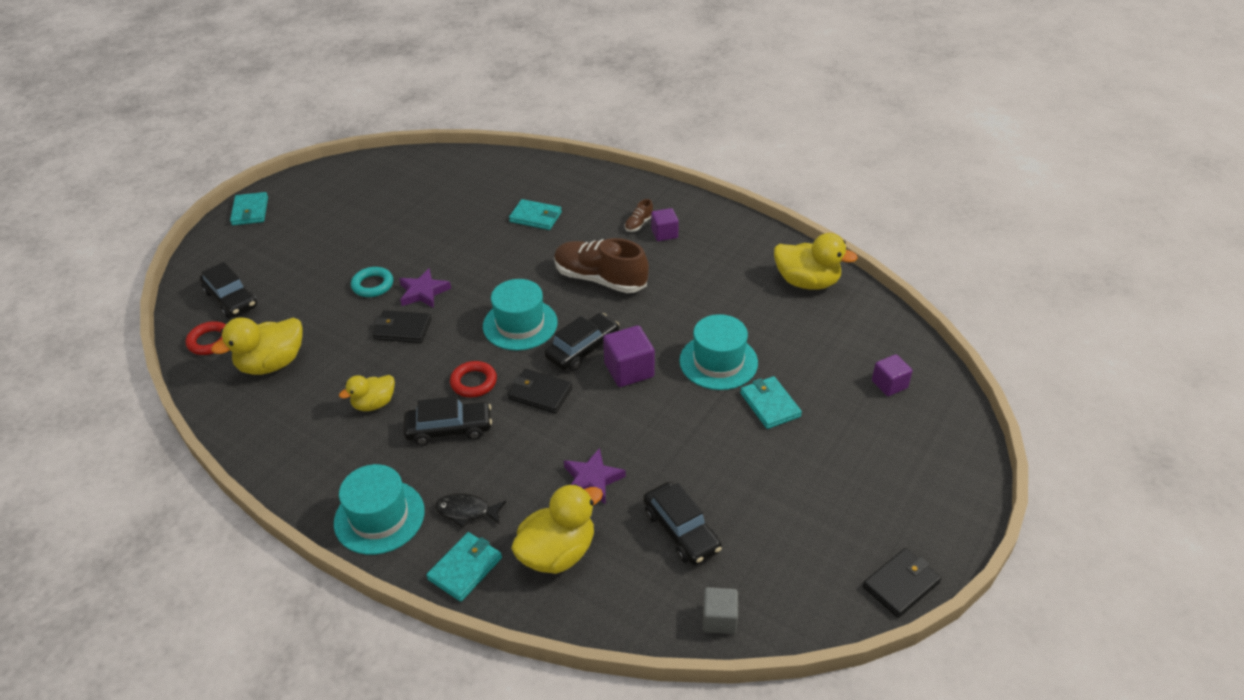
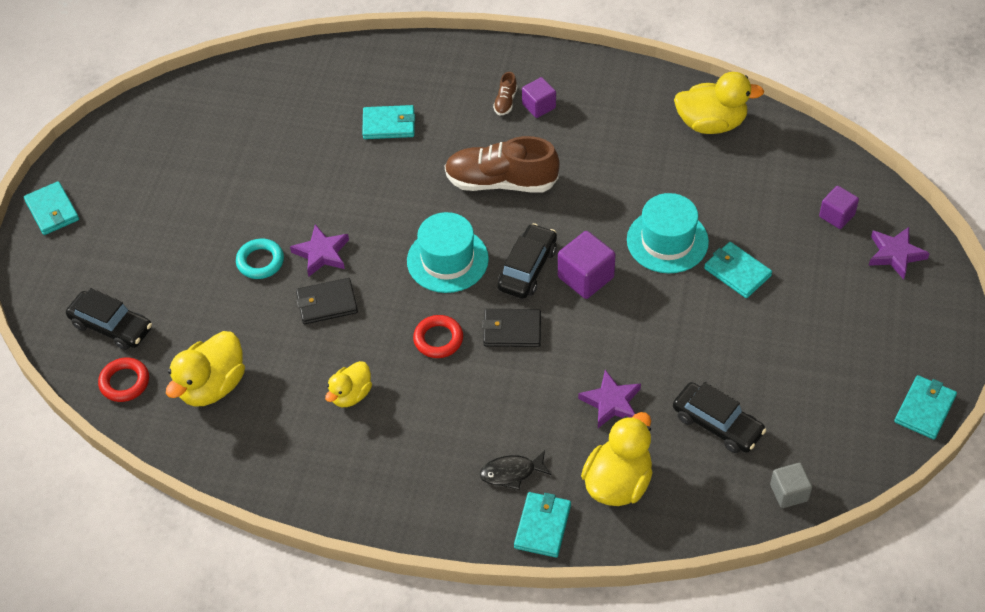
camera: 20 degrees left, 10 degrees up
(379, 517) = (431, 506): turquoise hat -> none
(449, 429) = (444, 397): black car -> none
(901, 584) = (925, 409): black wallet -> turquoise wallet
(933, 433) = (895, 254): none -> purple star

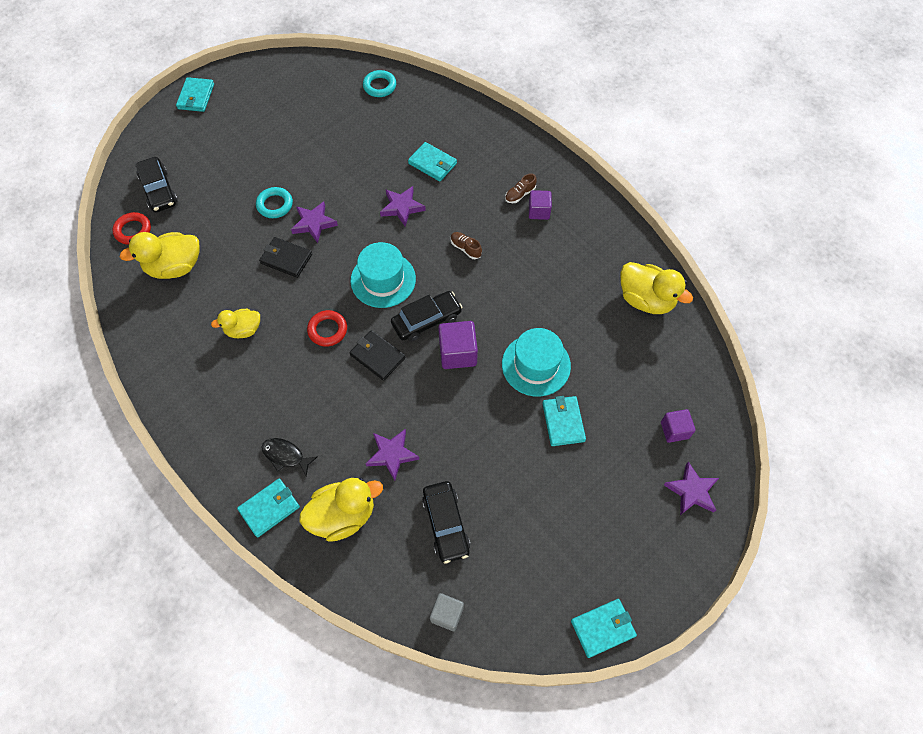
camera: 35 degrees right, 10 degrees up
(256, 83) = (379, 86): none -> turquoise ring
(399, 183) = (402, 207): none -> purple star
(501, 182) = (465, 248): brown shoe -> brown shoe, size x0.42

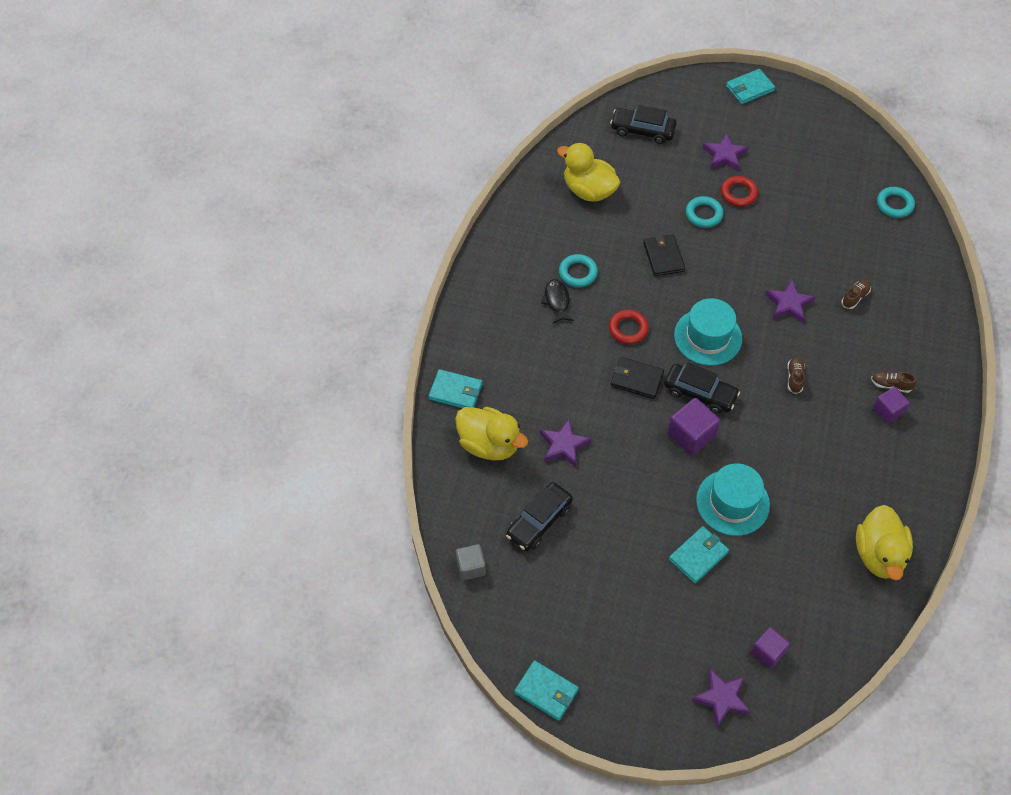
camera: 55 degrees right, 5 degrees down
(133, 230) = (593, 141): red ring -> red ring (738, 193)
(159, 190) = (642, 130): black car -> black car turned 75 degrees clockwise
(243, 330) = (578, 273): yellow duck -> turquoise ring
(285, 455) = (503, 373): black fish -> black fish (557, 301)
(314, 223) = (712, 253): purple star -> purple star (724, 155)
(377, 356) = (636, 379): black wallet -> black wallet turned 75 degrees counterclockwise
(432, 163) = (855, 297): turquoise wallet -> brown shoe

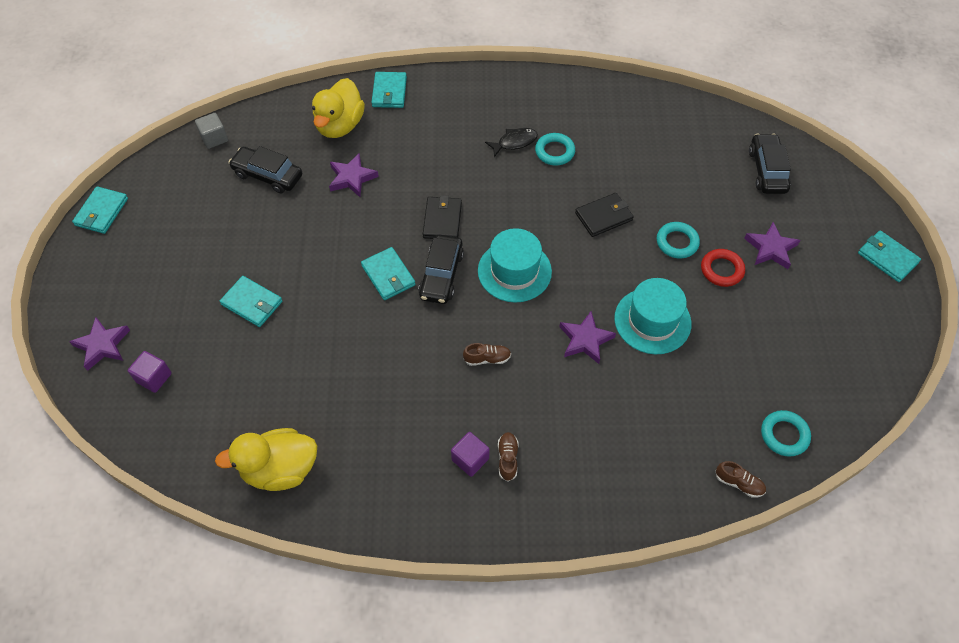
camera: 75 degrees right, 0 degrees up
(588, 190) = (662, 141): yellow duck -> none
(628, 329) = (501, 203): red ring -> none
(691, 435) = (388, 275): purple cube -> turquoise wallet
(732, 502) = (318, 323): turquoise hat -> turquoise hat (652, 321)
(855, 297) = (621, 406): brown shoe -> brown shoe (739, 483)

